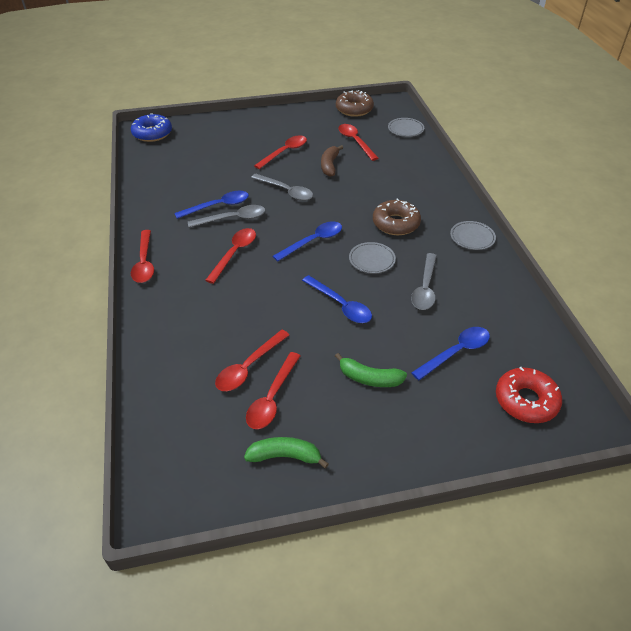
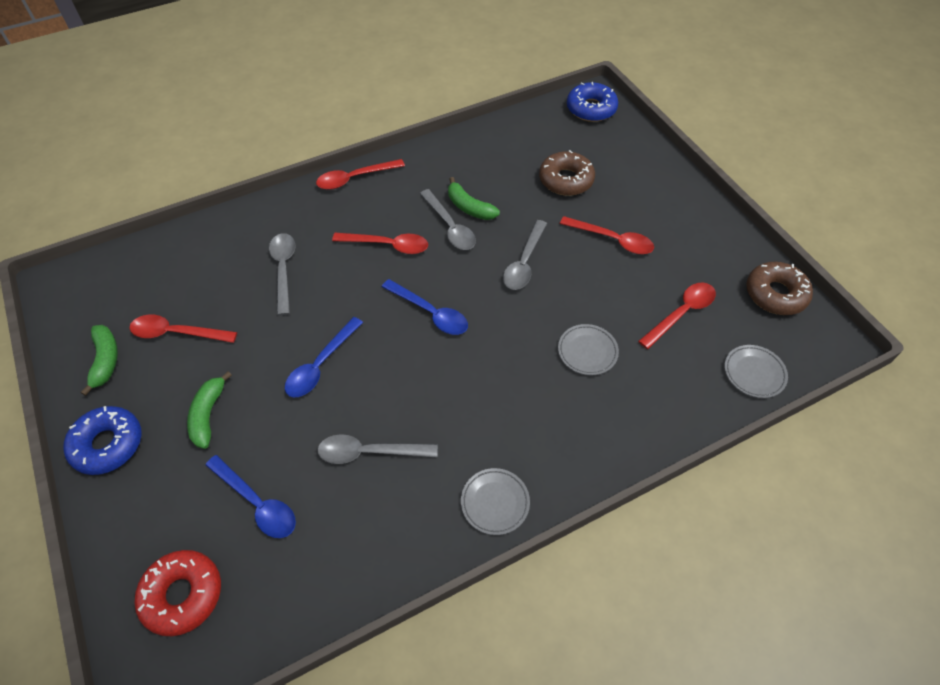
camera: 75 degrees right, 10 degrees up
(218, 206) = (469, 207): blue spoon -> green banana
(230, 318) = (283, 270): none -> grey spoon
(249, 367) = (216, 303): red spoon -> none
(329, 165) = (604, 295): brown banana -> none
(372, 260) = (410, 382): grey plate -> grey plate (587, 351)
(382, 452) = (108, 444): none -> blue donut
(396, 223) = (497, 397): brown donut -> brown donut (566, 180)

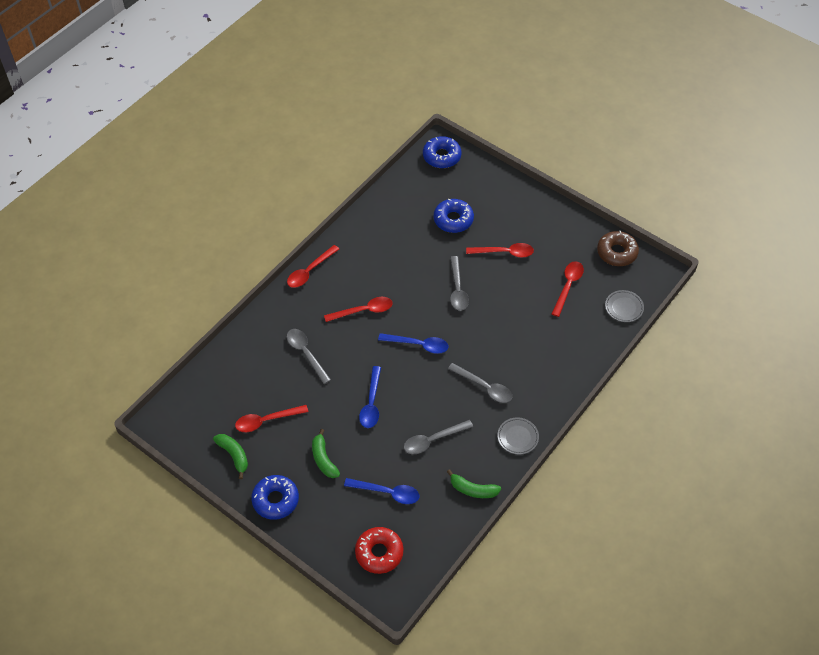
camera: 25 degrees left, 0 degrees up
(450, 227) = (396, 282): grey spoon -> grey spoon (484, 387)
(469, 207) = (401, 263): green banana -> green banana (473, 489)
(566, 180) = (453, 220): brown donut -> blue donut
(587, 351) = (525, 332): grey plate -> none

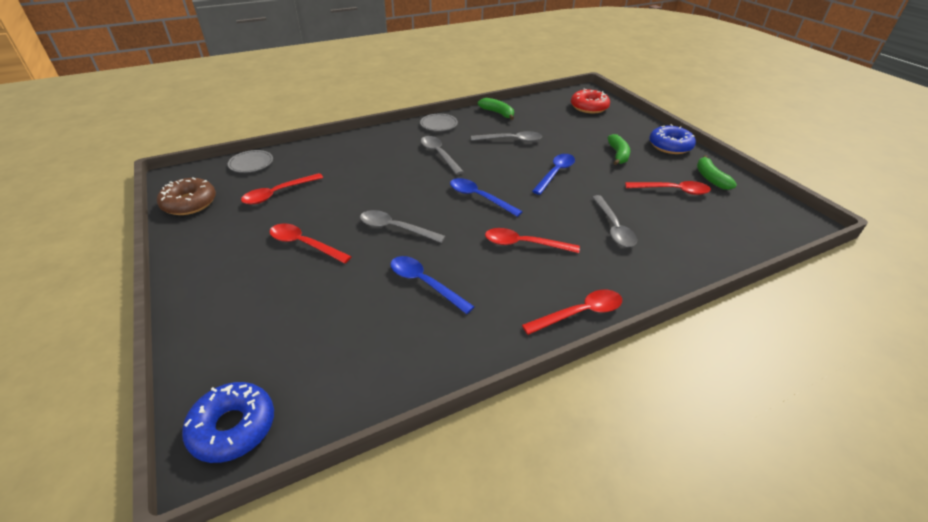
camera: 155 degrees left, 15 degrees down
(387, 492) = (568, 127): blue spoon -> blue spoon (425, 283)
(453, 220) = (325, 306): blue donut -> none
(457, 289) = (395, 228): grey spoon -> grey spoon turned 90 degrees counterclockwise

